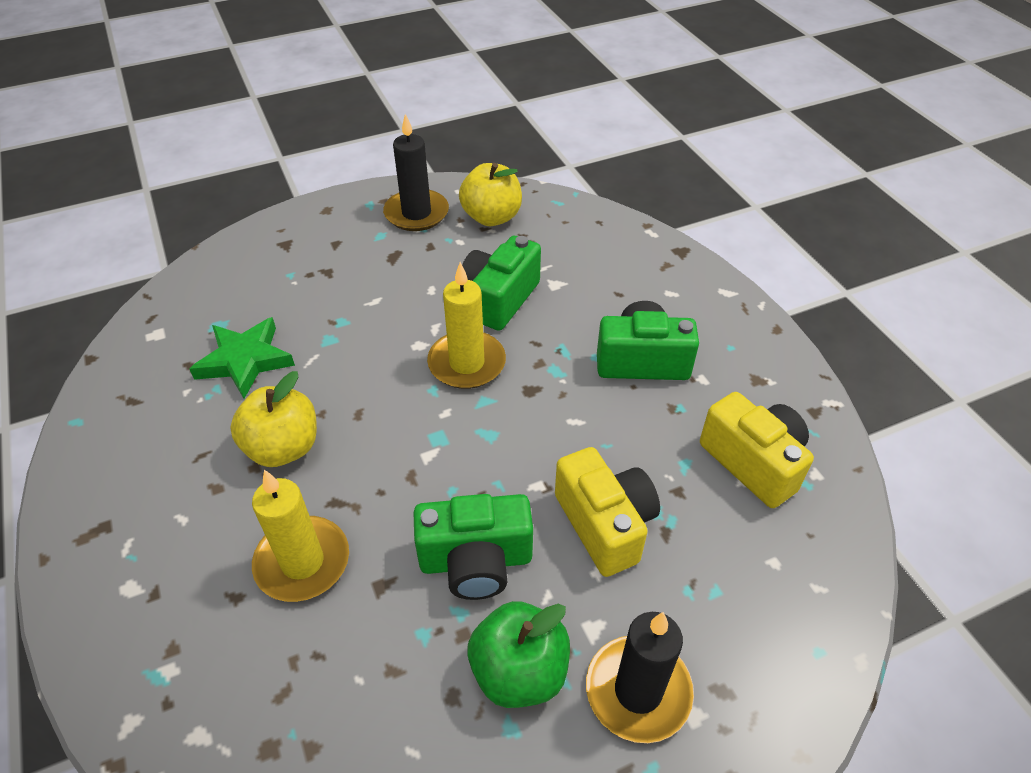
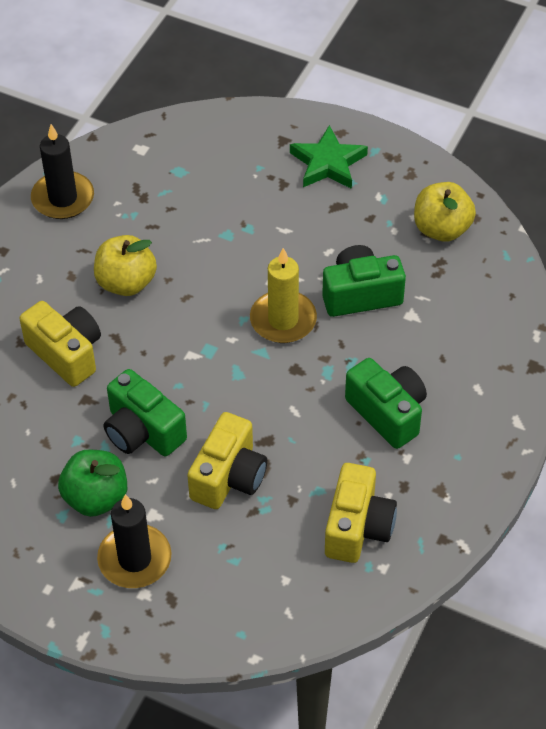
camera: 50 degrees right, 5 degrees up
(245, 360) = (167, 209): green star -> green star (328, 163)
(302, 562) = (66, 353): yellow candle -> yellow camera
(416, 213) = (395, 184): black candle -> black candle (63, 198)

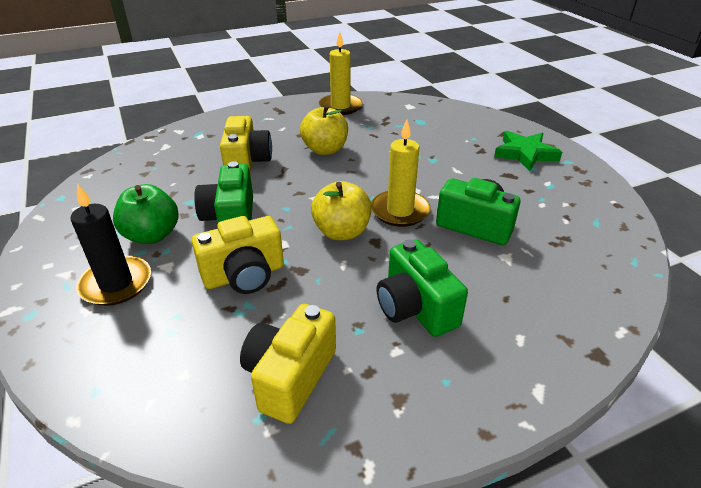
camera: 40 degrees right, 15 degrees down
(63, 198) = (340, 106): black candle -> yellow candle
(357, 527) = (290, 377): yellow camera -> yellow camera turned 150 degrees clockwise
(387, 413) = (415, 308): green camera -> green camera turned 150 degrees clockwise
(441, 229) = (585, 220): yellow apple -> yellow apple (342, 232)

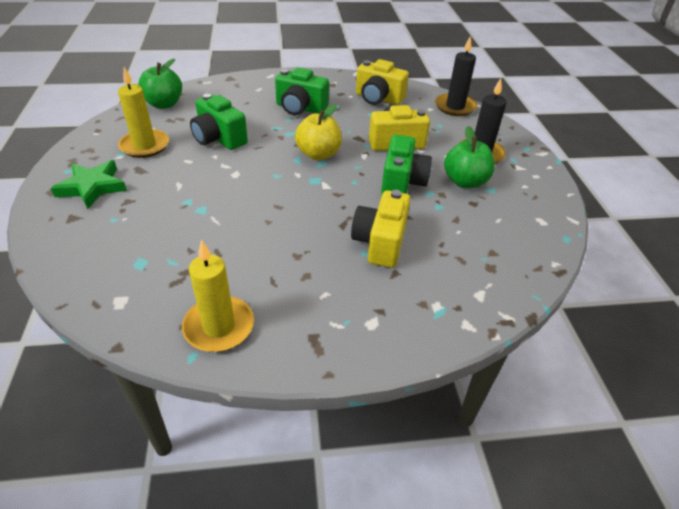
camera: 165 degrees left, 5 degrees up
(128, 396) = (455, 107): none -> black candle
(290, 377) = (378, 98): yellow camera -> yellow camera turned 75 degrees clockwise
(325, 150) = (288, 241): yellow apple -> none
(400, 211) = (264, 159): yellow candle -> yellow candle (145, 146)
(415, 308) = (300, 108): green camera -> green camera turned 120 degrees clockwise
(609, 261) = (164, 104): none -> green apple

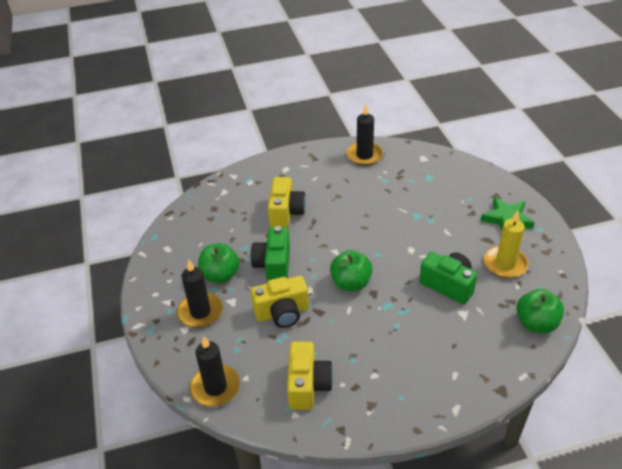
camera: 175 degrees right, 0 degrees up
(219, 326) = (364, 155): yellow candle -> black candle
(300, 108) = (392, 347): green camera -> none
(318, 154) = (351, 283): yellow apple -> green apple
(378, 98) = (308, 385): yellow camera -> yellow camera turned 75 degrees clockwise

